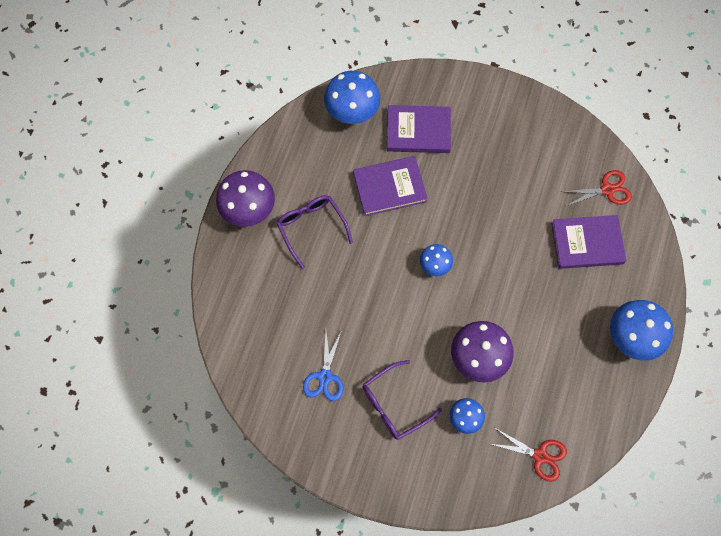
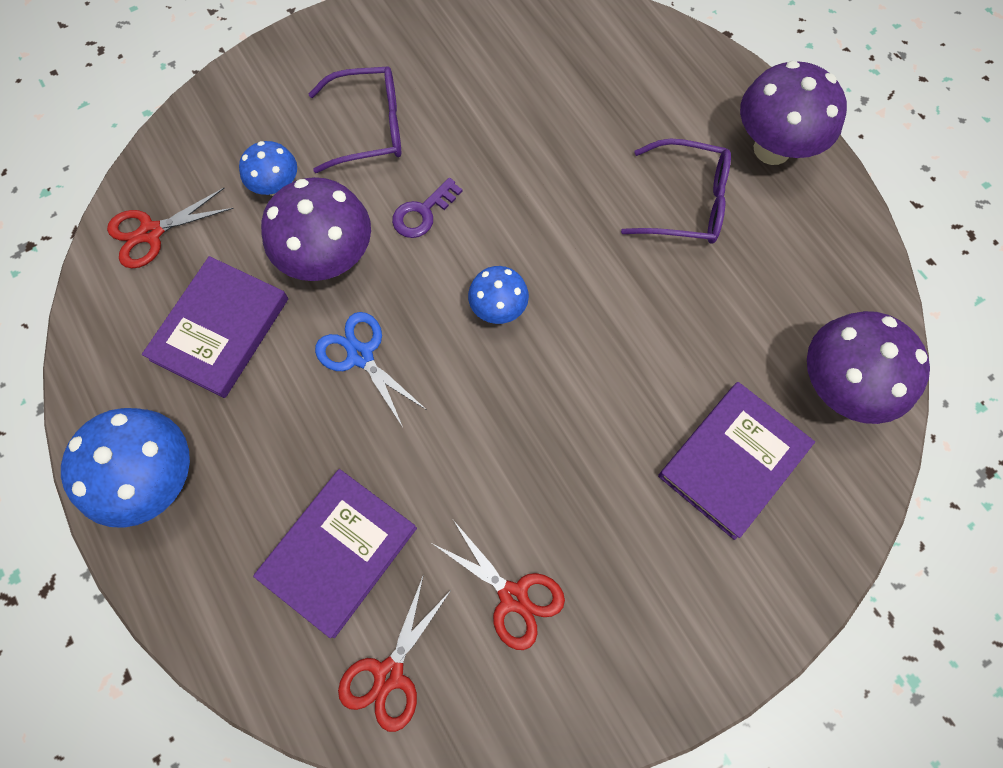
camera: 130 degrees right, 0 degrees up
(325, 377) = (472, 83): blue scissors -> blue scissors (360, 355)
(352, 114) = (837, 388): blue mushroom -> purple mushroom
(389, 187) = (667, 344): purple book -> purple book (220, 329)
(394, 404) = (369, 127): purple glasses -> purple glasses turned 75 degrees clockwise
(417, 338) = (422, 213): none -> purple key
(541, 169) = (513, 596): none -> red scissors

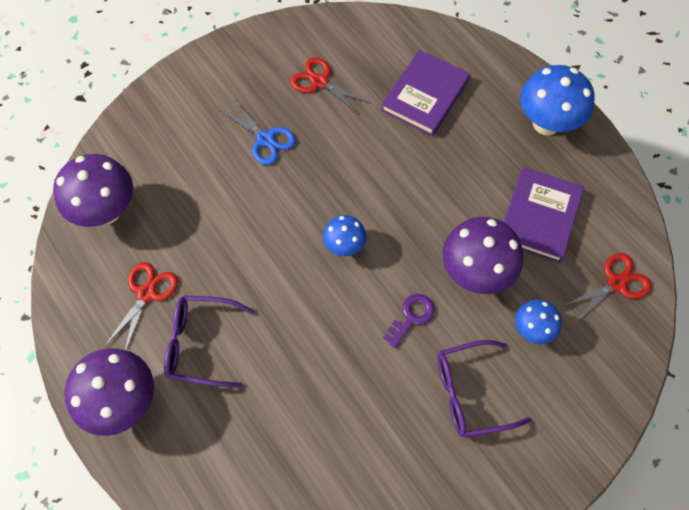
camera: 175 degrees right, 5 degrees down
(360, 355) = (436, 206): blue scissors -> blue scissors (265, 139)
(389, 674) = (384, 44): red scissors -> red scissors (146, 293)
(733, 461) = (184, 161): purple book -> none

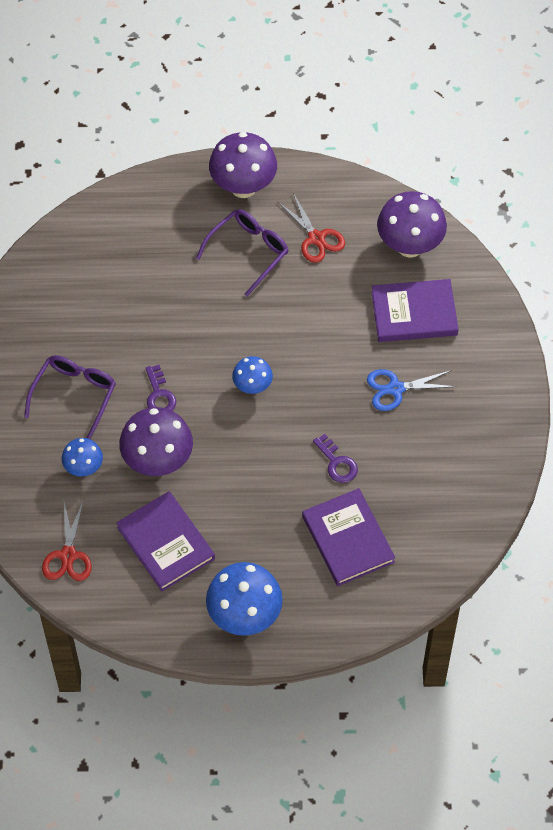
camera: 125 degrees right, 5 degrees down
(179, 168) = (414, 313): none -> purple book
(320, 82) = (425, 464): red scissors -> none
(366, 140) = (337, 463): none -> purple key

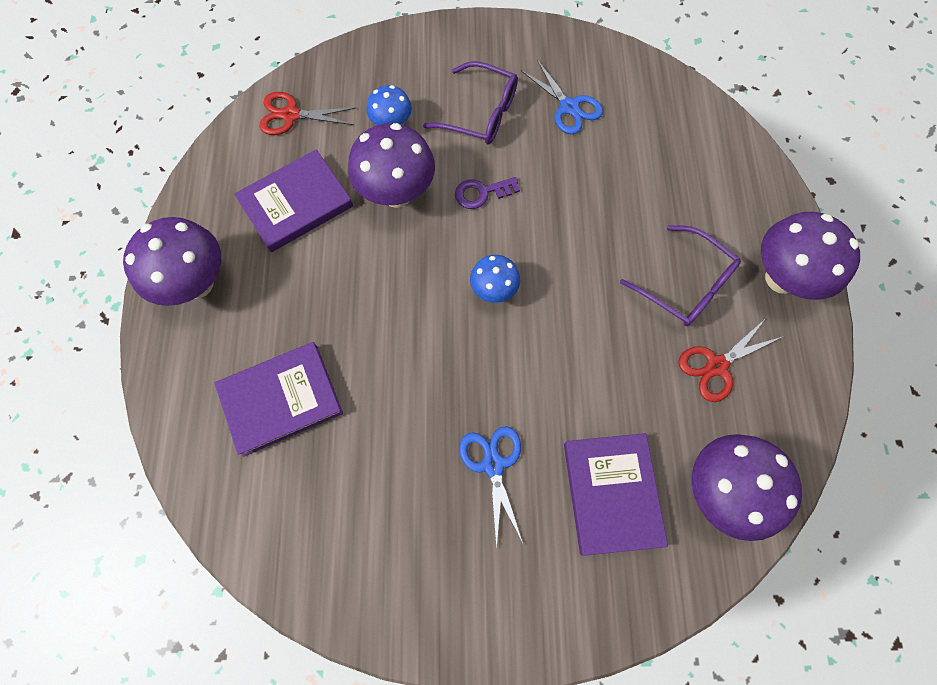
camera: 90 degrees right, 10 degrees up
(71, 324) = (569, 107): none -> blue scissors
(244, 616) = (197, 283): blue mushroom -> purple mushroom
(337, 463) = (386, 388): purple key -> none

